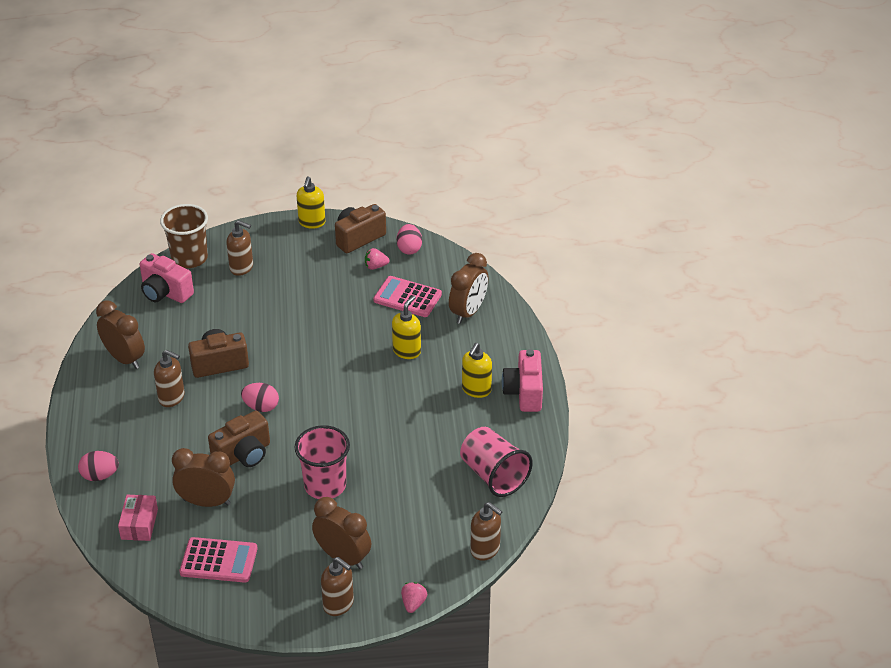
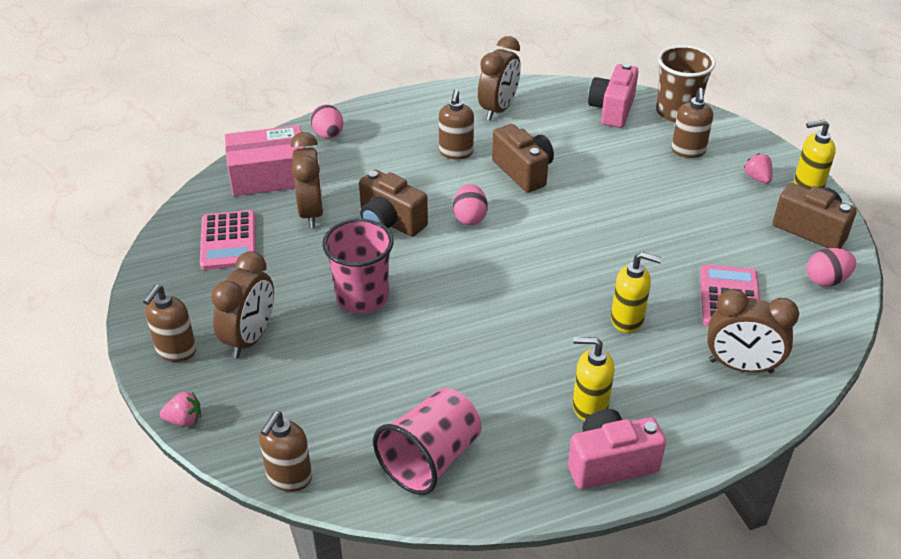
camera: 75 degrees right, 0 degrees up
(139, 524) = (269, 175): pink box -> pink box, size x1.68
(375, 266) = (768, 257): pink strawberry -> pink strawberry (757, 178)

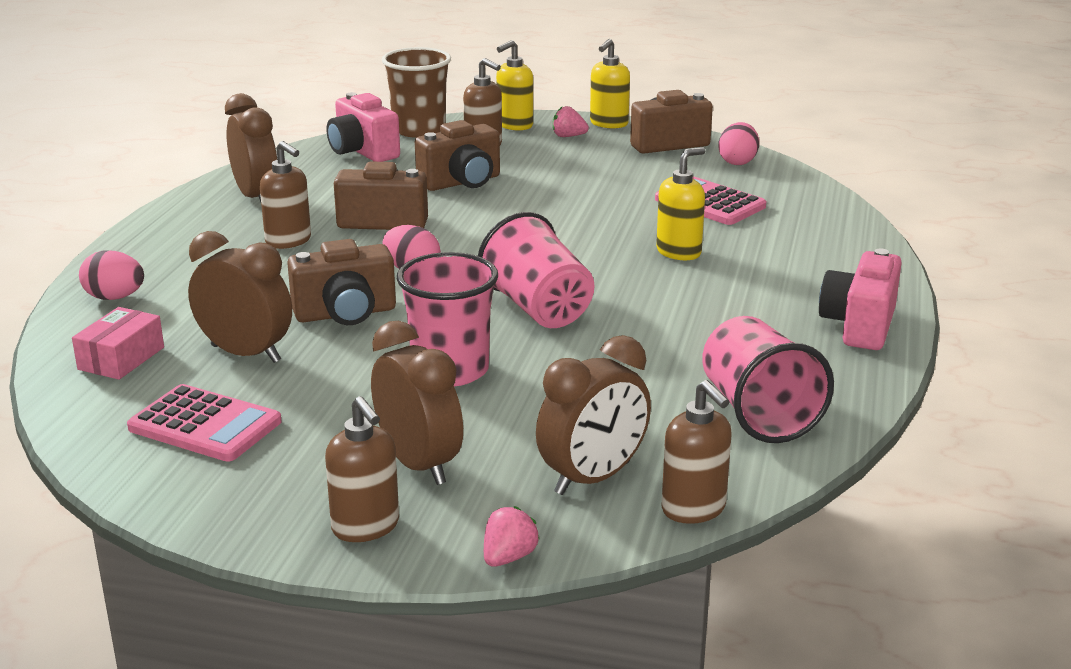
camera: 55 degrees left, 15 degrees down
(269, 175) = (121, 358): pink box -> pink box, size x0.59
(474, 294) = (538, 309): none -> pink cup
(589, 406) = (774, 309): yellow soap dispenser -> yellow soap dispenser (514, 125)
(618, 172) = (462, 182): none -> brown camera
(741, 366) = (800, 230): brown clock -> brown clock (593, 478)

